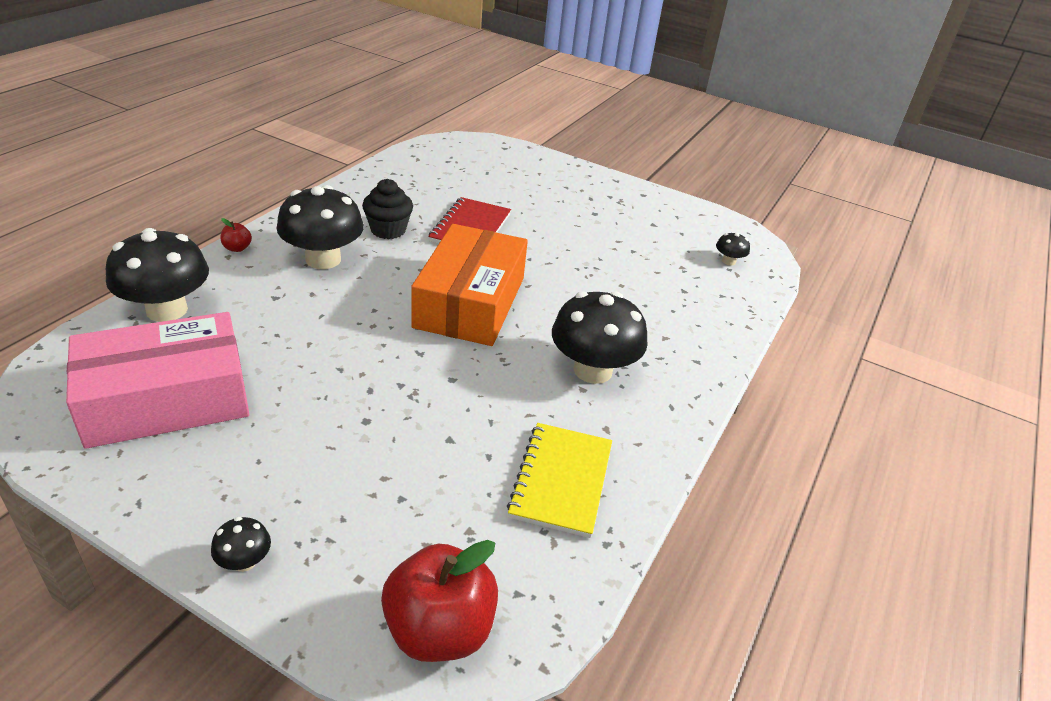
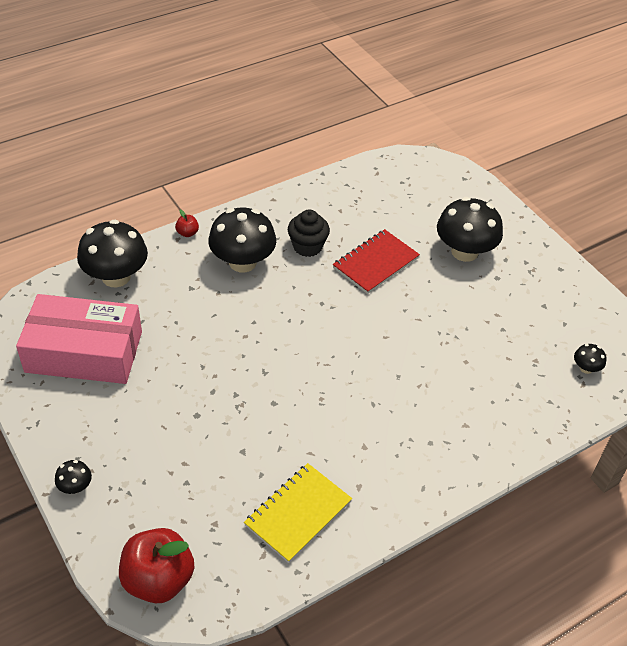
camera: 30 degrees right, 10 degrees up
(470, 302) = (329, 338): orange box -> none
(592, 370) = (383, 433): black mushroom -> black mushroom (464, 251)

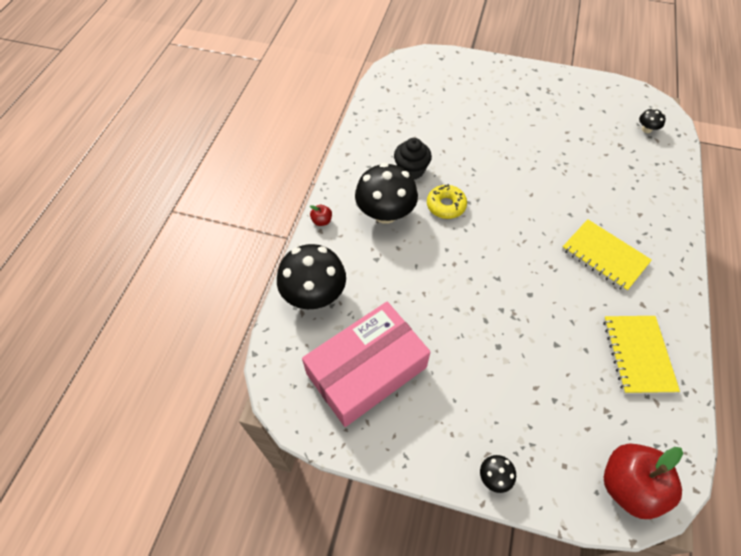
camera: 40 degrees left, 10 degrees up
(298, 292) = (446, 205): none -> yellow donut
(375, 263) = (464, 150): red notebook -> none
(380, 428) = (604, 256): none -> yellow notebook
(464, 251) = (501, 105): black mushroom -> none

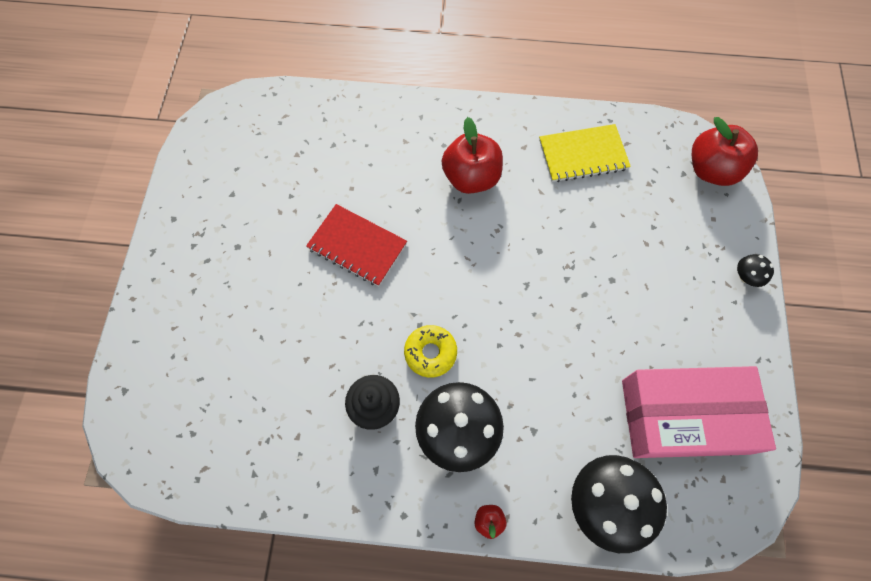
camera: 100 degrees left, 10 degrees up
(366, 370) = (684, 416): pink box -> pink box turned 45 degrees counterclockwise
(537, 173) = (357, 246): none -> red notebook
(604, 256) = (471, 178): yellow notebook -> red apple
(646, 129) = (267, 125): black mushroom -> none

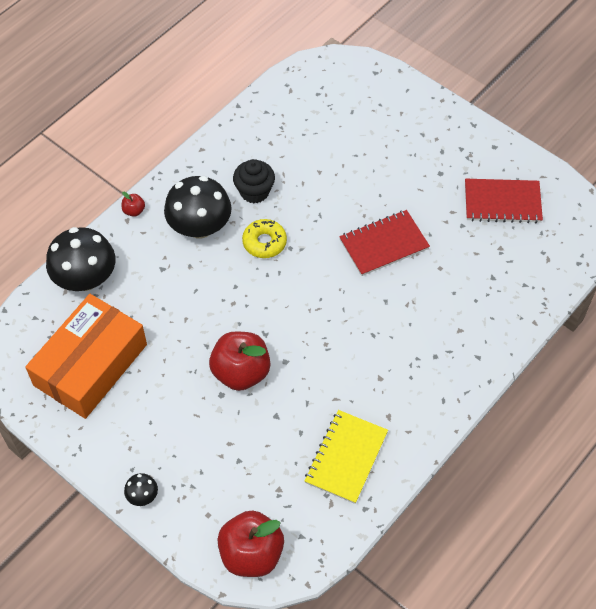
camera: 125 degrees right, 10 degrees down
(242, 178) = (502, 202): none -> red notebook
(471, 178) = (387, 356): red apple -> red apple (241, 372)
(684, 416) = (90, 365): pink box -> orange box

